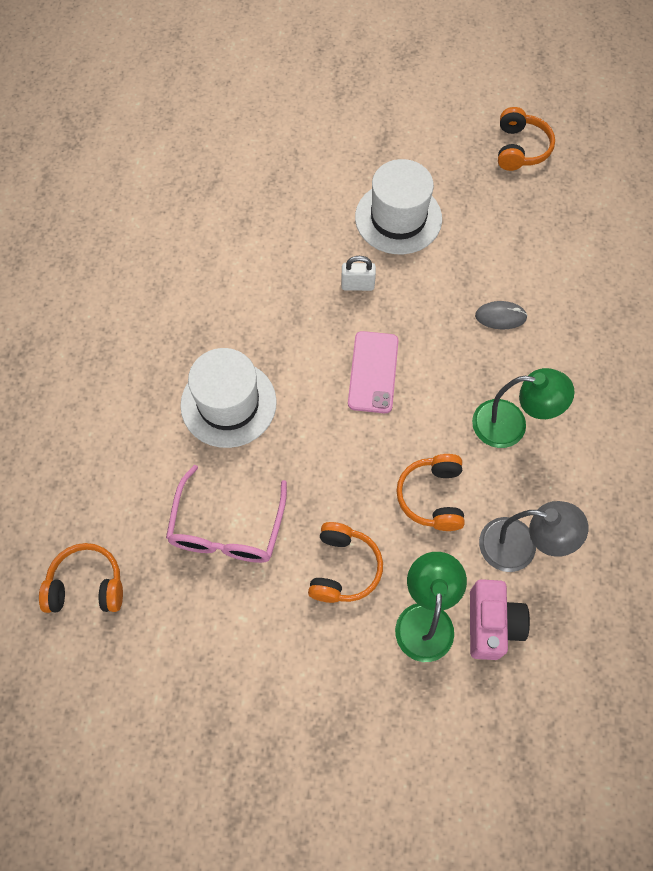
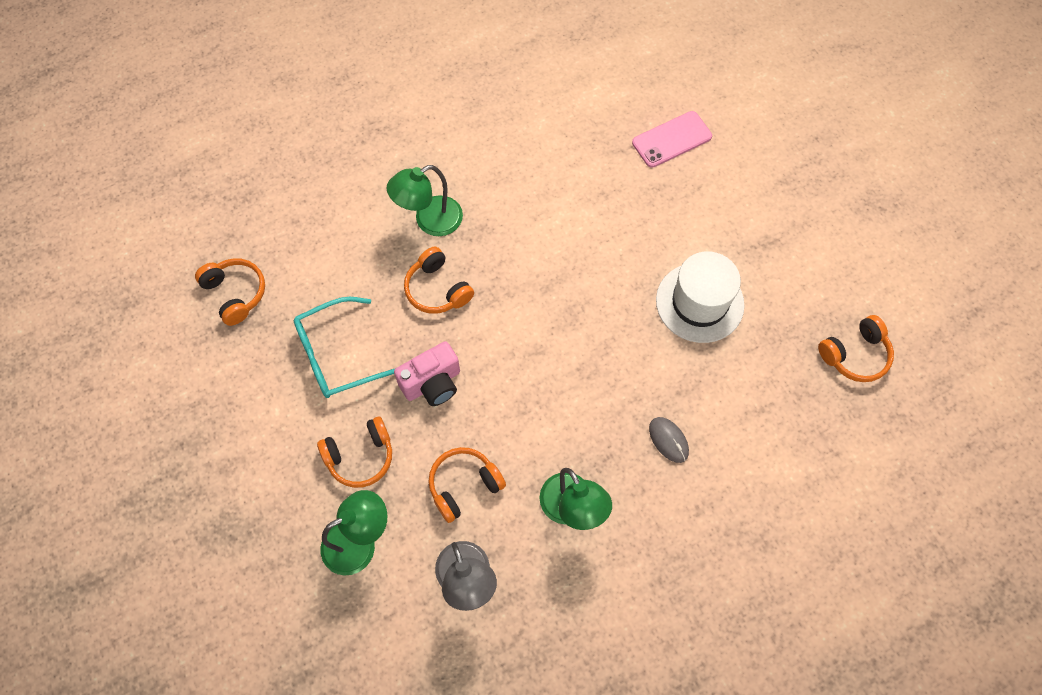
camera: 55 degrees right, 0 degrees up
(155, 368) = (429, 221): none -> green lamp
(227, 527) = (338, 354): pink glasses -> turquoise glasses
(228, 403) = (437, 289): white hat -> orange headphones
(357, 285) = (610, 312): white padlock -> none
(373, 372) = (541, 373): pink phone -> pink phone (671, 139)
(491, 624) = (386, 596): pink camera -> pink camera (432, 383)

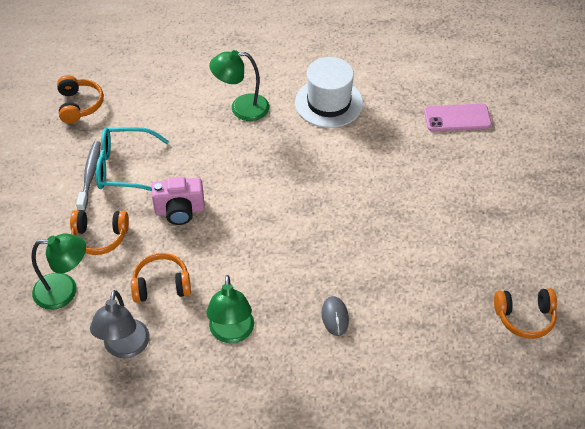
camera: 25 degrees right, 15 degrees down
(303, 382) = (90, 175): none -> grey toothbrush
(437, 289) = (220, 152): orange headphones -> none
(699, 302) = (415, 233): white hat -> white hat (329, 103)

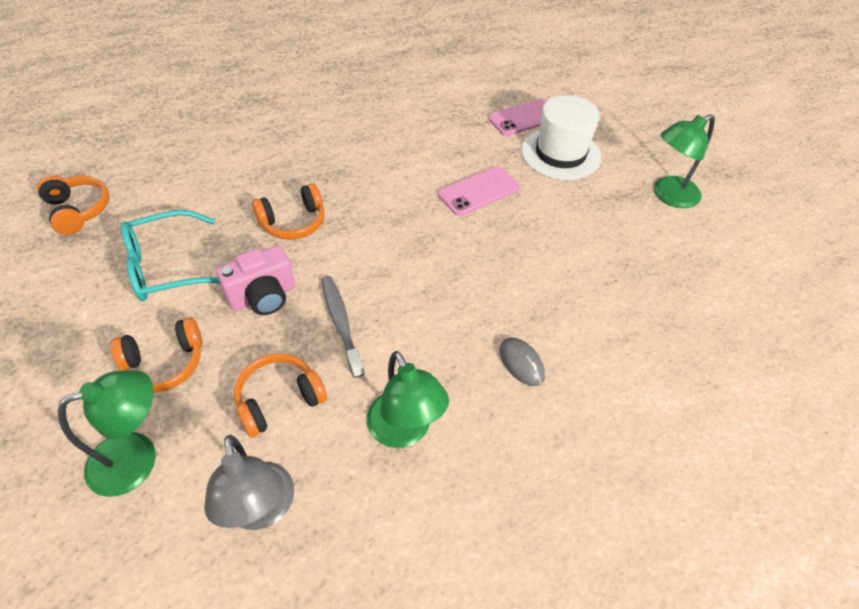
camera: 25 degrees left, 0 degrees up
(90, 175) = (122, 289): grey toothbrush -> grey toothbrush (341, 324)
(241, 108) = (289, 164): green lamp -> green lamp (668, 196)
(329, 103) = (385, 135): white hat -> white hat (560, 153)
(378, 175) = (479, 191): none -> pink phone
(524, 317) = (721, 291): orange headphones -> orange headphones (293, 222)

